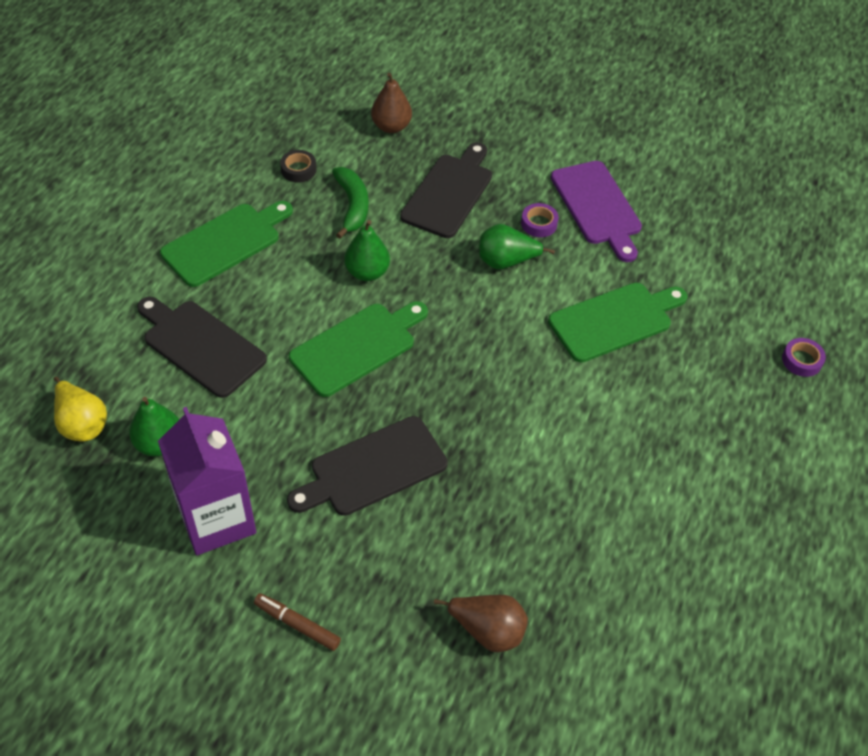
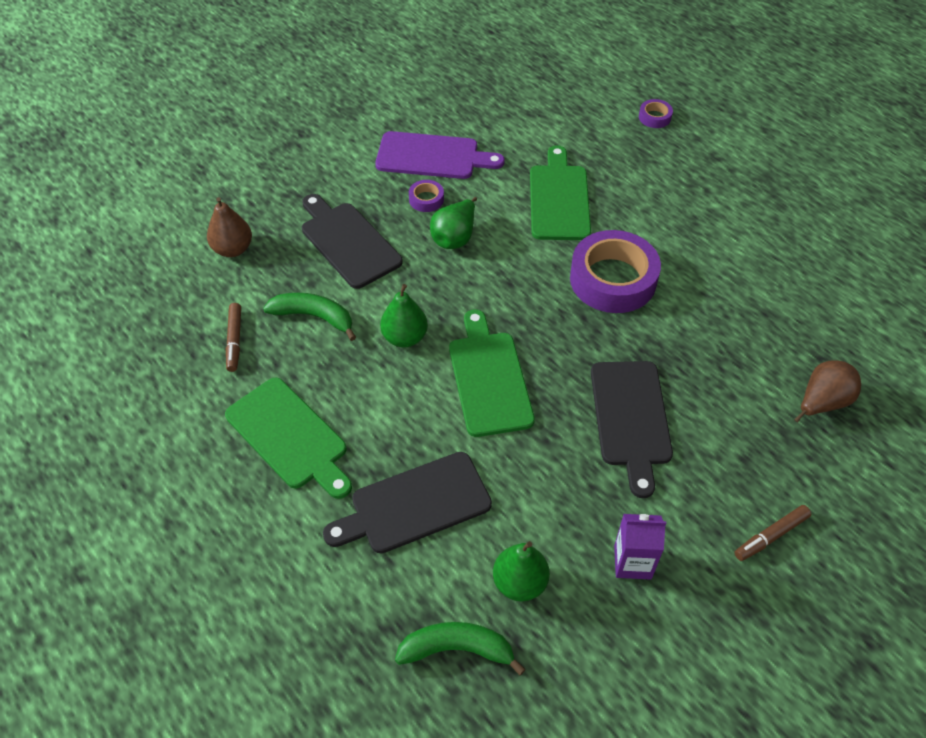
camera: 60 degrees left, 0 degrees up
(82, 424) = (457, 649): yellow pear -> green banana
(217, 519) = (632, 562): purple carton -> purple carton, size x0.55
(225, 242) = (290, 436): green cutting board -> green cutting board turned 150 degrees clockwise
(298, 170) = (235, 340): black tape -> brown marker
(536, 399) = (613, 279): none -> purple tape

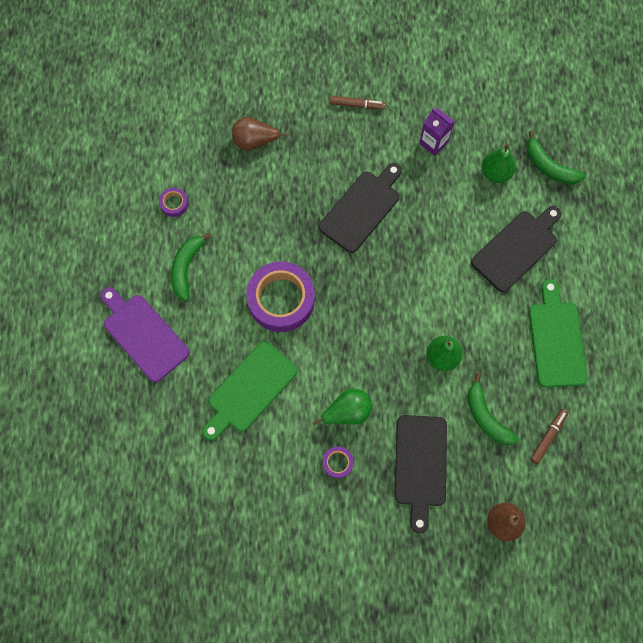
camera: 140 degrees left, 20 degrees up
(415, 505) = (516, 248): black cutting board -> black cutting board turned 60 degrees counterclockwise
(432, 156) = (298, 503): purple cutting board -> purple cutting board (143, 335)
(488, 378) = (416, 291): green cutting board -> none
(654, 117) = (107, 410): purple tape -> purple tape (174, 204)
(728, 246) = (186, 267): none -> green banana

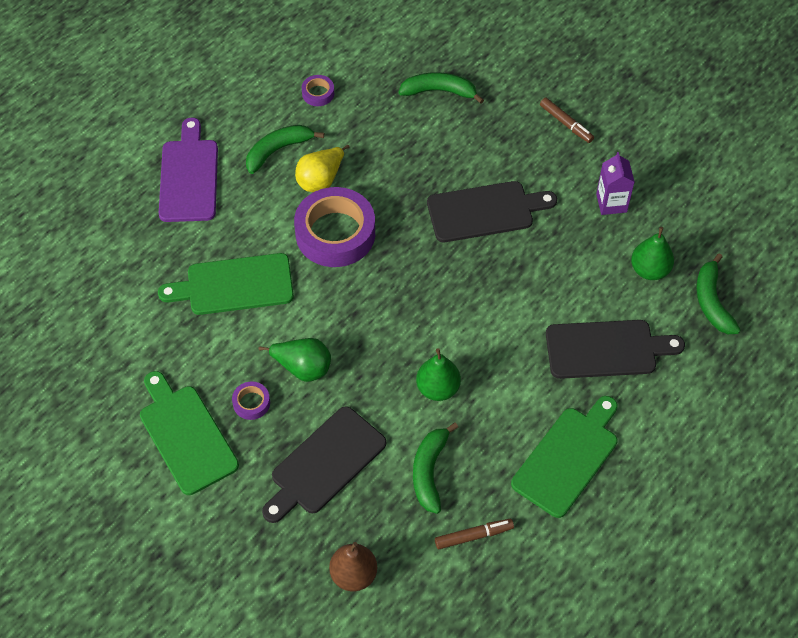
camera: 40 degrees right, 15 degrees down
(236, 268) = (321, 180): none -> yellow pear
(254, 141) = (439, 91): brown pear -> green banana
(317, 520) = (185, 435): none -> green cutting board

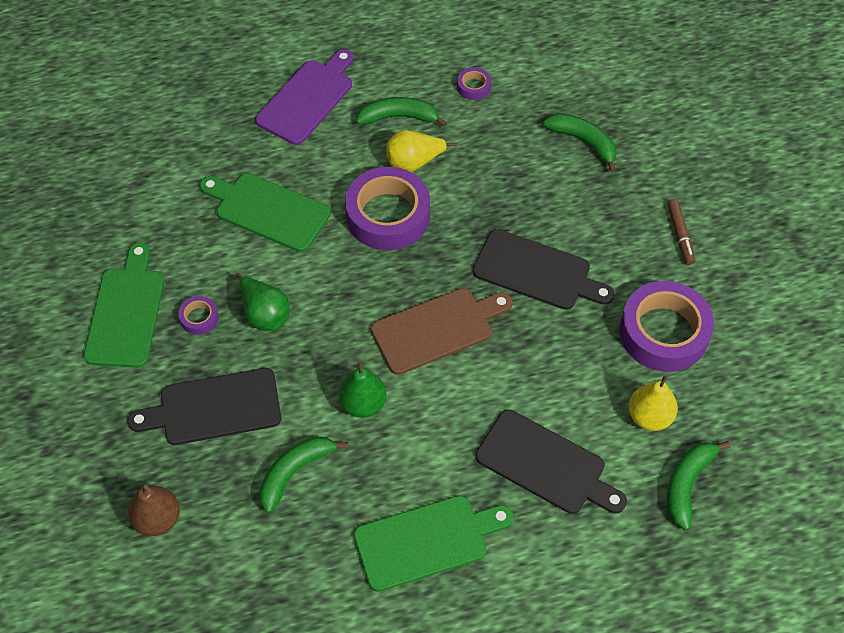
camera: 35 degrees right, 0 degrees up
(446, 298) = (437, 329): none -> brown cutting board
(473, 536) = (285, 554): brown marker -> none
(611, 203) = (664, 332): purple carton -> purple tape
(649, 270) = (649, 417): green pear -> yellow pear

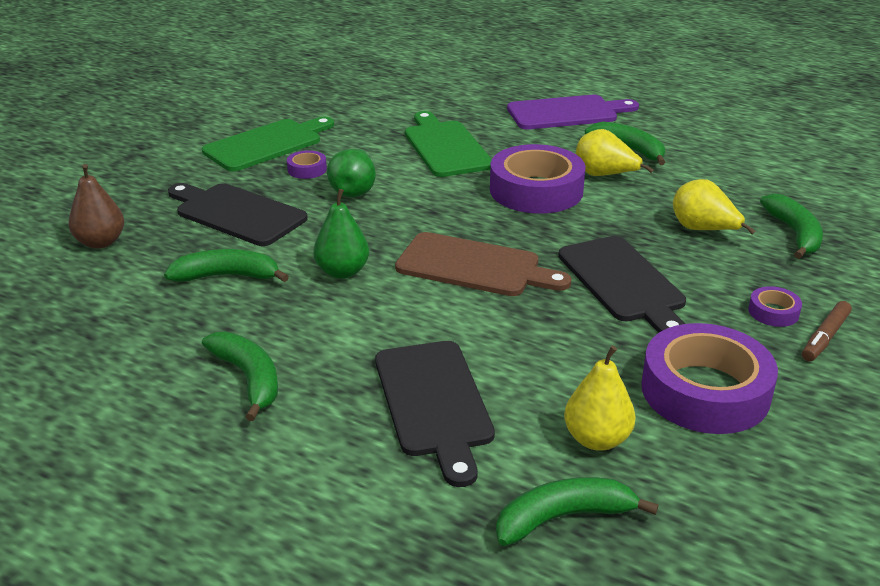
camera: 45 degrees right, 25 degrees down
(426, 541) = (249, 379): green cutting board -> green banana
(473, 87) = (724, 162): purple tape -> purple tape (773, 312)
(530, 179) = (703, 230): none -> yellow pear

